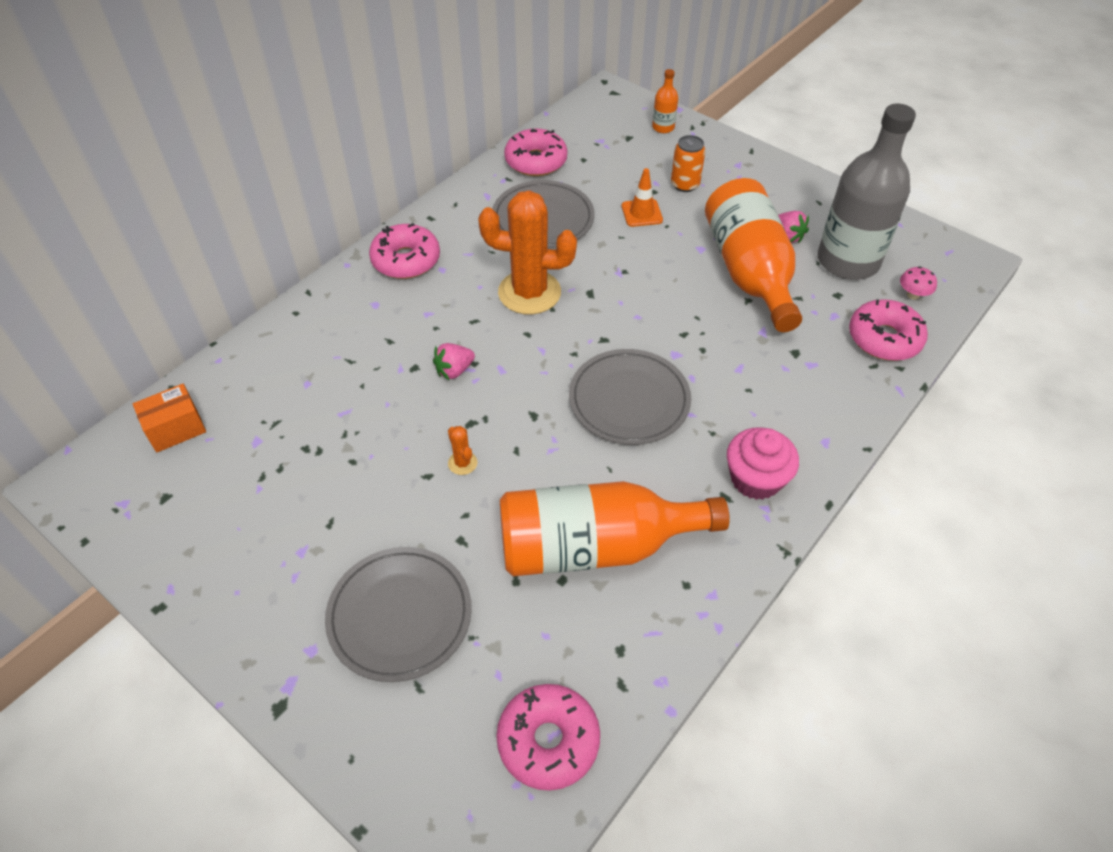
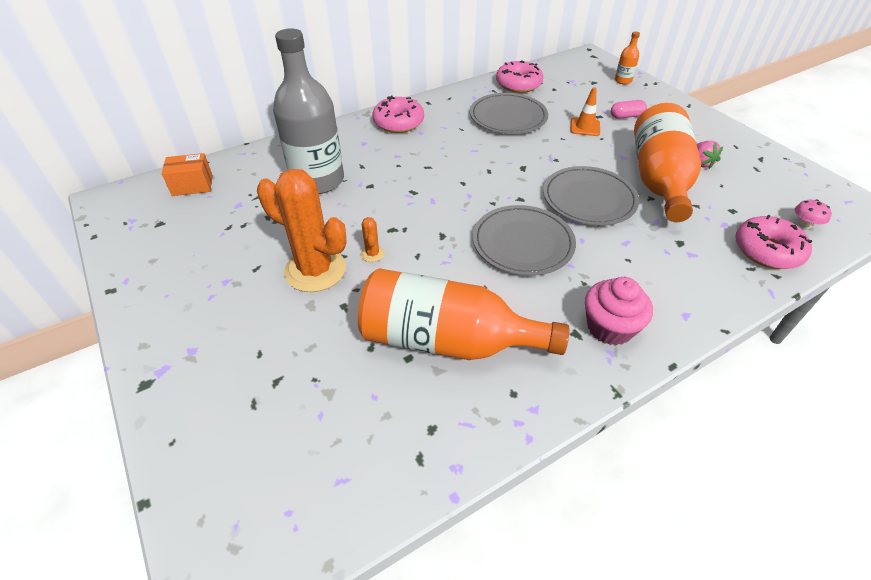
camera: 20 degrees right, 5 degrees down
(400, 615) = (269, 346): grey plate -> grey plate (589, 199)
(454, 370) = (397, 194): pink strawberry -> none
(529, 292) = (477, 158): orange cactus -> orange cactus (315, 270)
(548, 741) = (334, 484): pink donut -> none
(685, 184) = (626, 116): orange can -> pink capsule
(848, 261) = (749, 189): grey bottle -> grey bottle (318, 180)

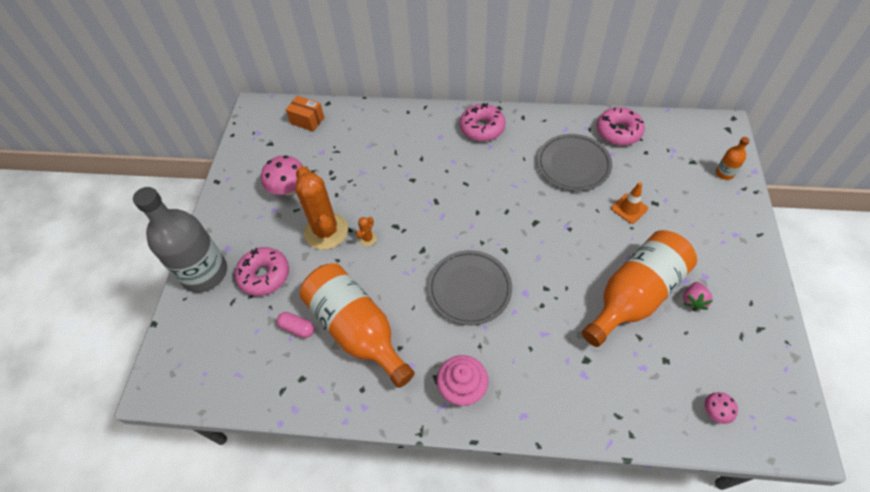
camera: 40 degrees right, 10 degrees up
(226, 253) = (289, 189): none -> pink mushroom
(318, 180) = (383, 156): grey bottle -> grey bottle (204, 273)
(589, 199) = (556, 280): grey plate -> none
(626, 116) = (681, 216): pink capsule -> pink capsule (297, 328)
(767, 250) = (650, 411): pink donut -> pink donut (264, 275)

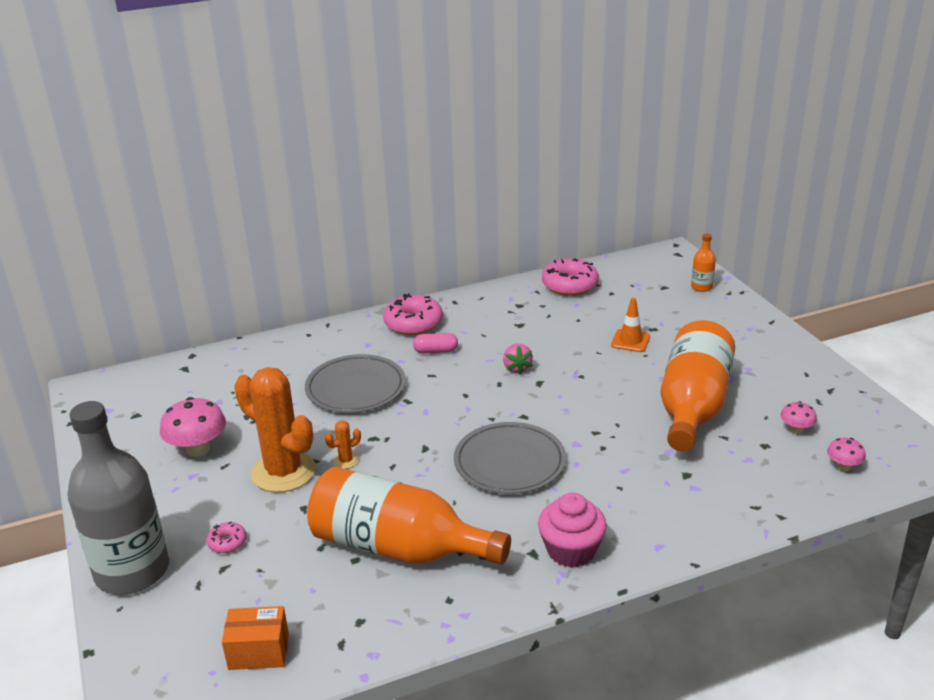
camera: 30 degrees left, 25 degrees down
(264, 275) = (227, 542): pink donut -> pink donut, size x0.49
(297, 328) = (315, 576): pink capsule -> pink capsule (436, 351)
(307, 120) = (175, 379): orange box -> orange box (259, 651)
(367, 239) = (346, 461): orange cactus -> orange cactus turned 60 degrees clockwise
(573, 165) = (543, 324): grey plate -> grey plate (356, 388)
(693, 301) = (752, 391): pink strawberry -> pink strawberry (517, 368)
(702, 356) = (796, 429): none -> pink mushroom

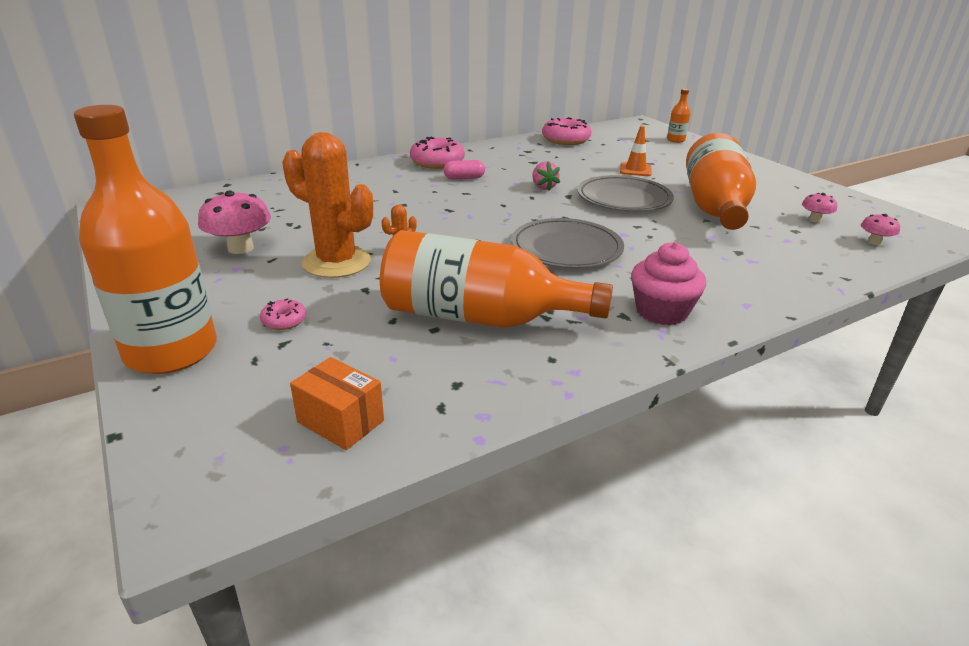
camera: 10 degrees left, 0 degrees up
(132, 571) = (171, 351): grey bottle -> orange bottle
(259, 651) = (340, 421): orange box -> orange box turned 45 degrees clockwise
(356, 388) = (396, 202): grey plate -> grey plate (624, 198)

